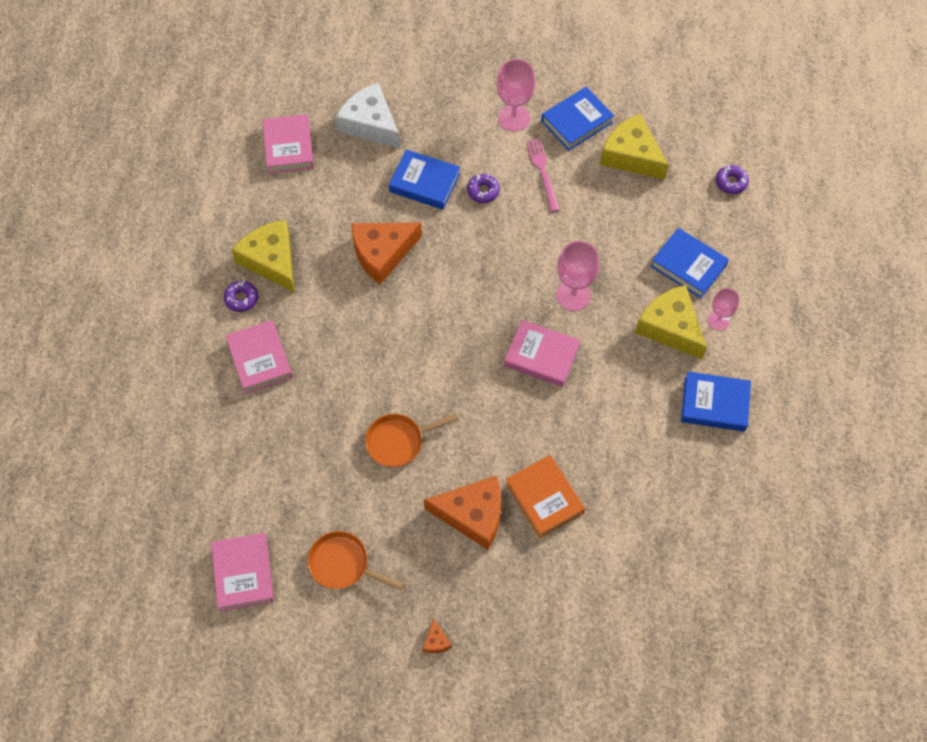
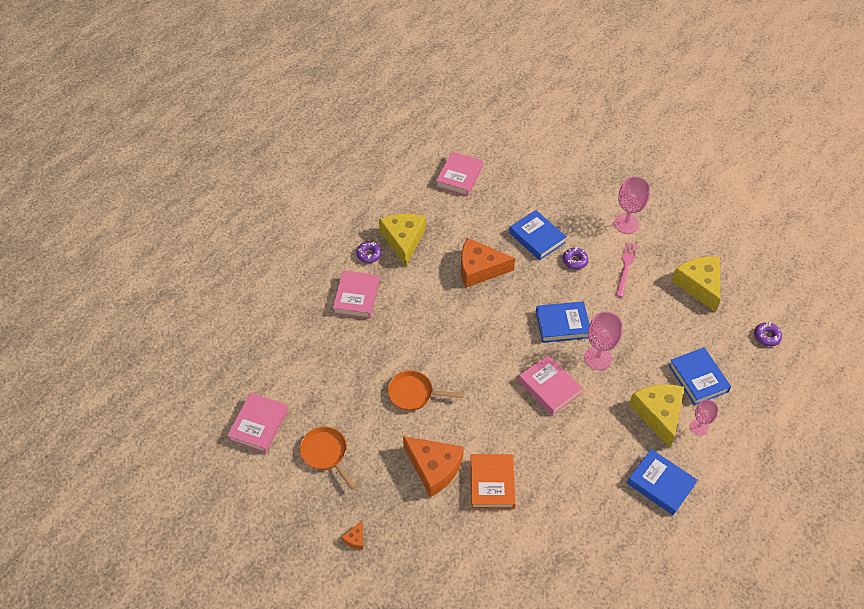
camera: 30 degrees right, 10 degrees down
(370, 124) = (523, 185): white cheese -> none
(576, 122) = (671, 245): blue book -> blue book (562, 324)

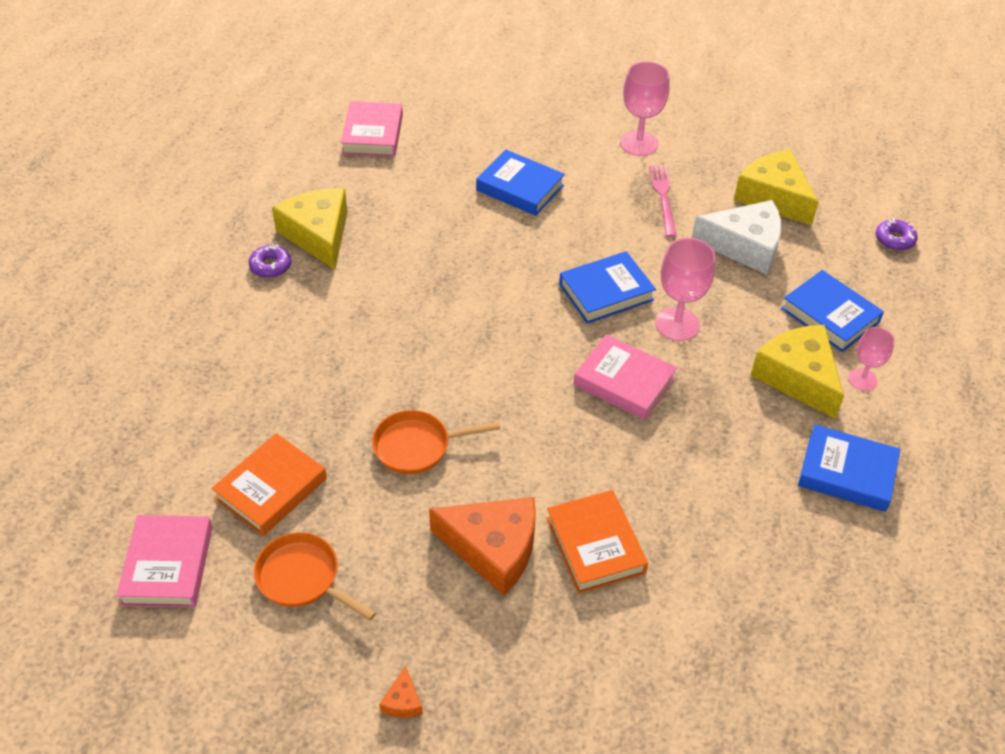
camera: 20 degrees left, 5 degrees down
(325, 396) = (271, 489): none -> orange book
(356, 297) = (271, 330): pink book -> none
(479, 269) = (451, 247): orange cheese -> none
(575, 261) = (587, 205): purple donut -> none
(664, 315) = (744, 246): none -> white cheese

